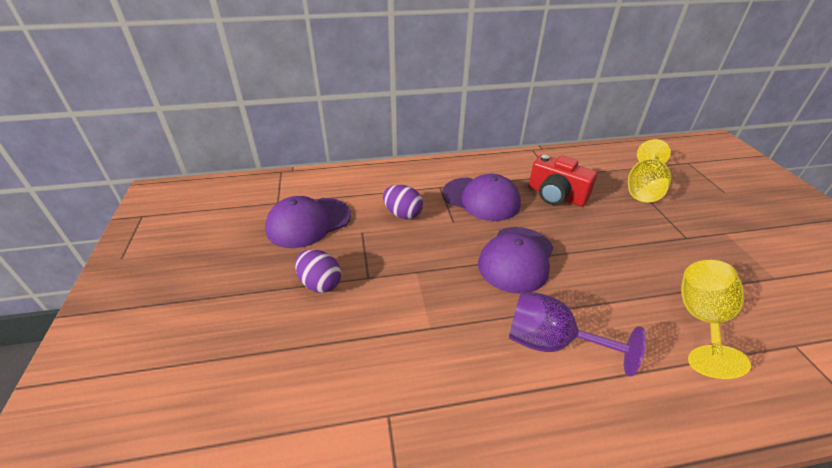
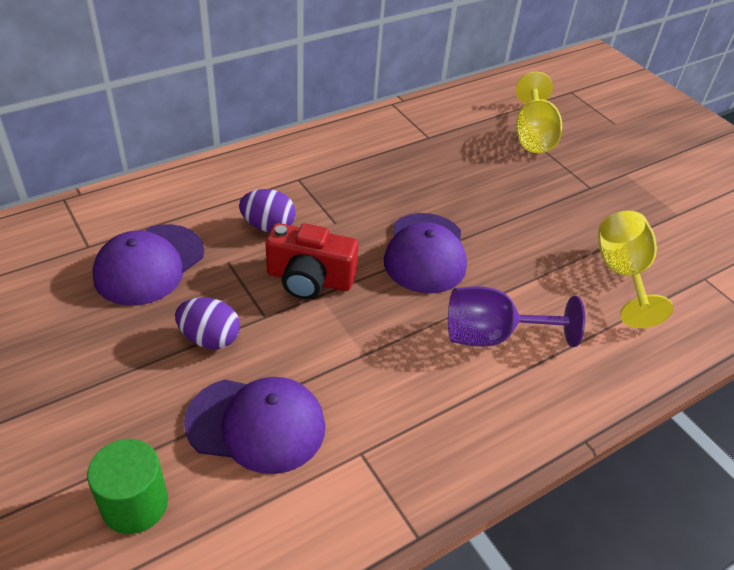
camera: 25 degrees left, 5 degrees up
(195, 397) = (135, 504): none -> green cylinder
(481, 199) = (356, 186): purple cap -> purple cap (256, 424)
(556, 195) = (441, 163): red camera -> red camera (309, 279)

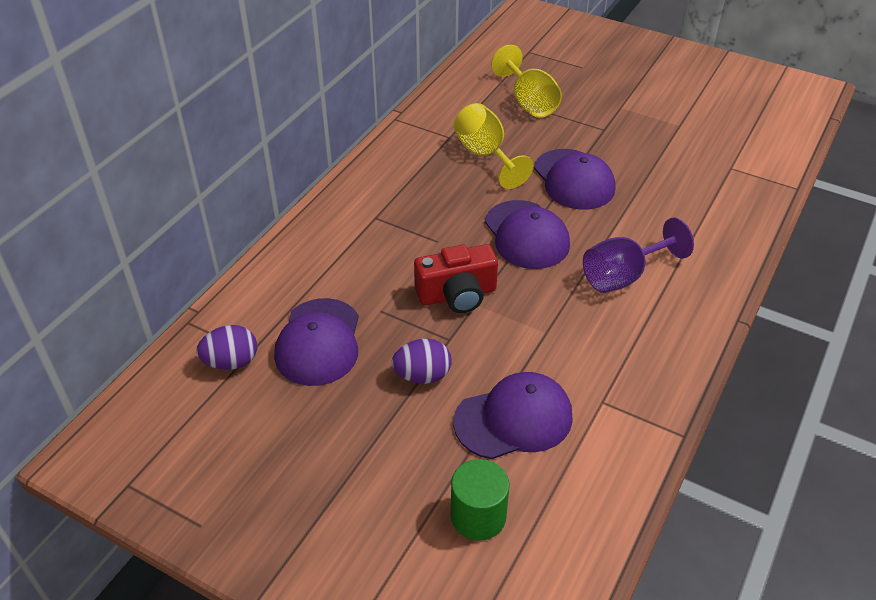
camera: 25 degrees left, 0 degrees up
(268, 226) = (387, 267): purple egg -> purple egg (231, 362)
(518, 222) = (574, 180): none -> purple cap
(622, 275) = (676, 189): yellow goblet -> yellow goblet (485, 155)

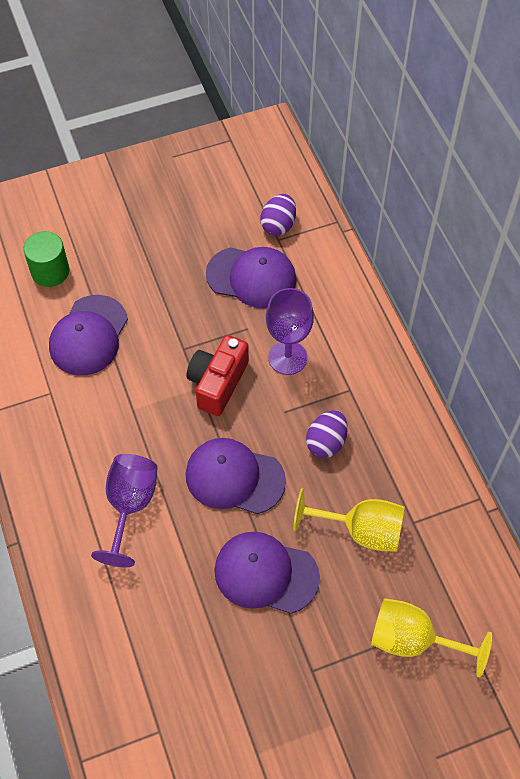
camera: 130 degrees right, 15 degrees up
(318, 342) = (251, 277): purple cap -> purple cap turned 150 degrees clockwise
(383, 268) = (287, 358): none -> purple goblet
(422, 375) = (169, 313): purple egg -> purple egg (326, 442)

